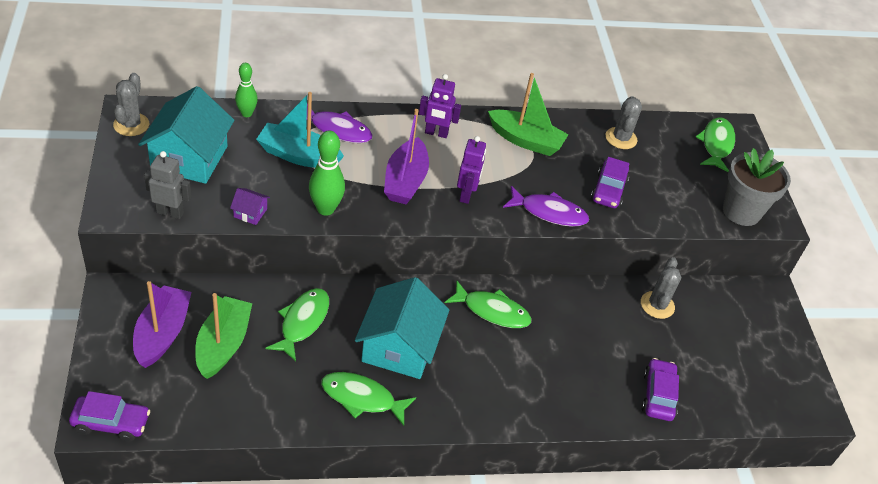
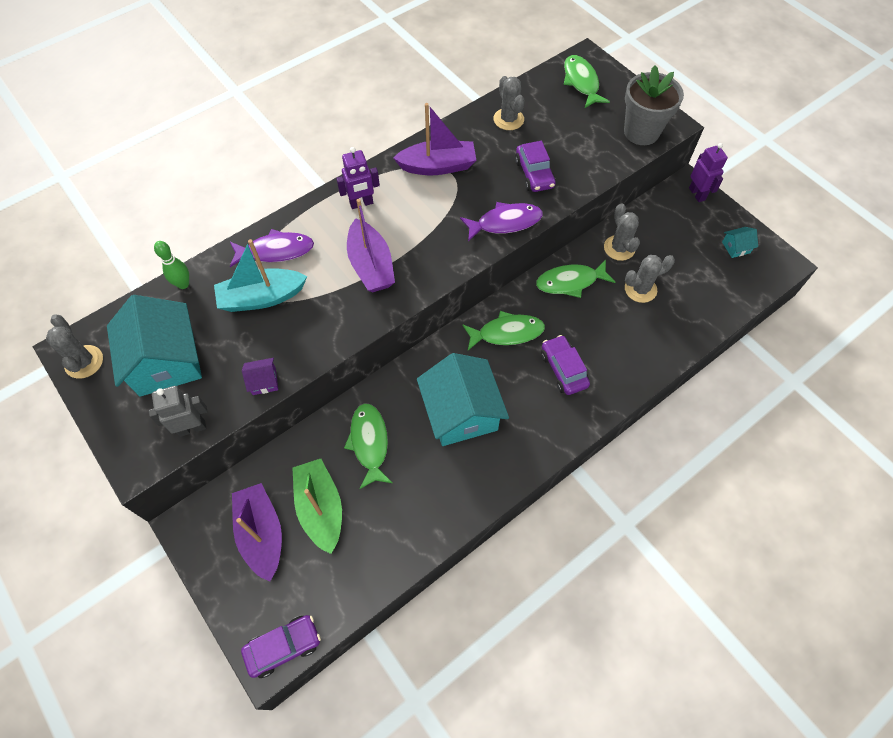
camera: 25 degrees left, 15 degrees up
(325, 209) = (325, 335): green bowling pin -> none
(362, 398) = (467, 478): green fish -> green fish (570, 282)
(466, 195) = (429, 247): purple robot -> purple robot (697, 194)
(526, 140) = (438, 166): green boat -> purple boat
(650, 349) = (640, 289): none -> grey cactus
(658, 395) = (673, 324): purple car -> purple car (563, 369)
(779, 370) = (736, 247): none -> turquoise house

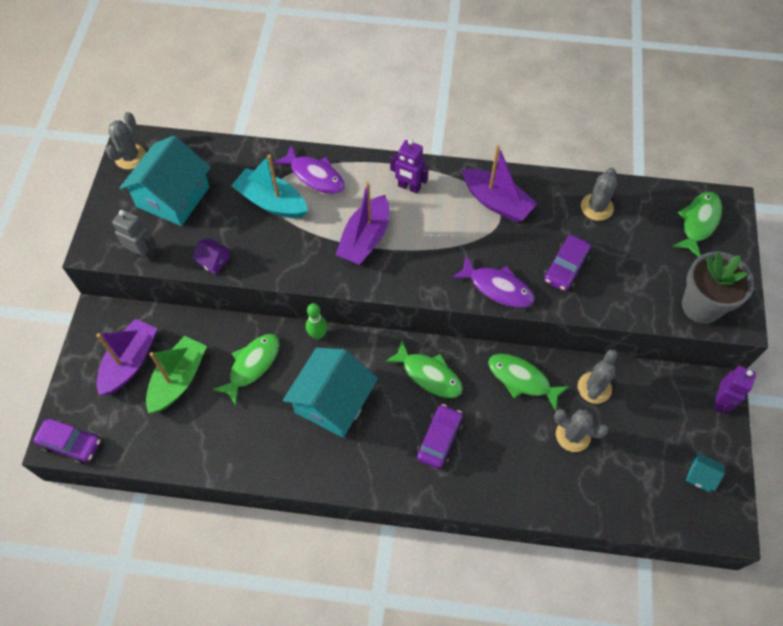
camera: 45 degrees right, 0 degrees up
(183, 284) = (235, 152): green bowling pin -> green bowling pin (318, 335)

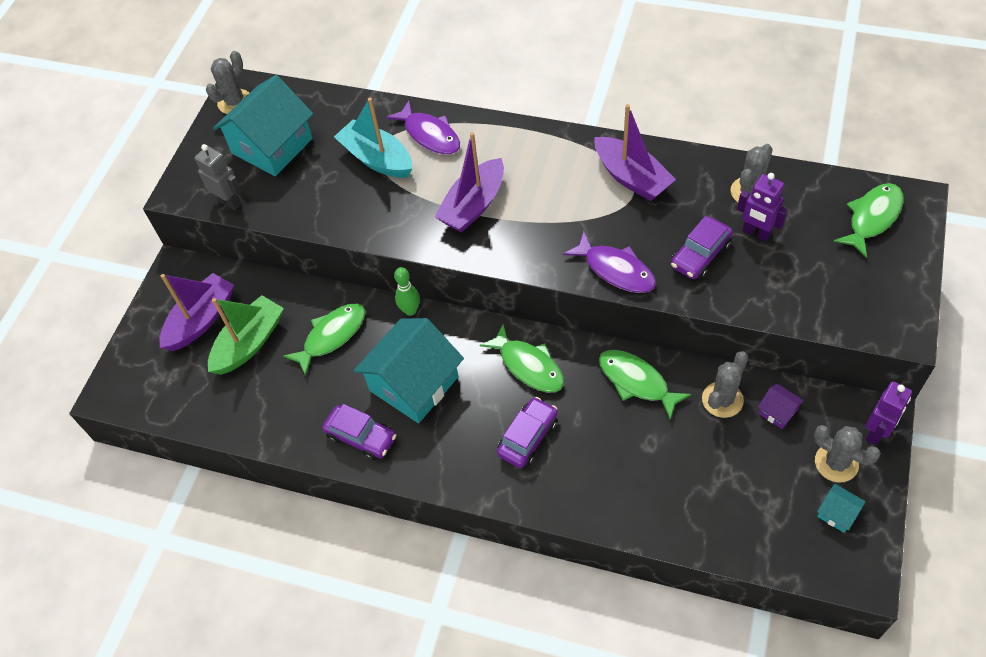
camera: 15 degrees right, 5 degrees down
(71, 444) = (124, 398): purple car -> purple car (361, 437)
(213, 261) = (302, 215): purple house -> purple house (777, 411)
(409, 187) = (533, 154): purple robot -> purple robot (756, 233)
(573, 435) = (687, 450): grey cactus -> grey cactus (836, 463)
(701, 306) = (859, 311): grey flower pot -> none

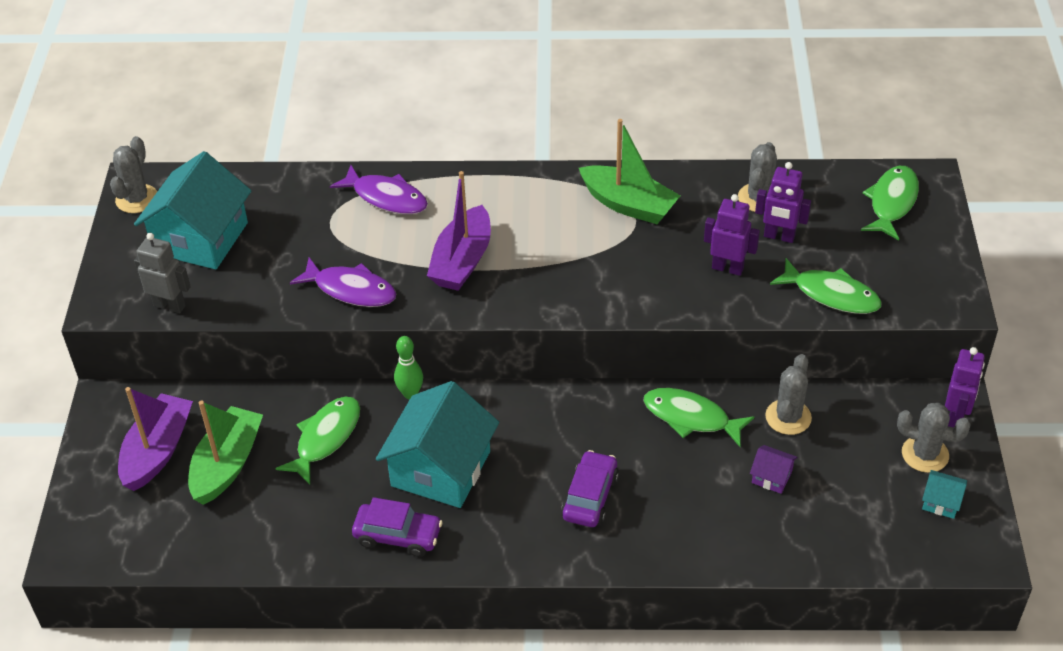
camera: 20 degrees left, 10 degrees down
(377, 159) = (333, 232): turquoise boat -> none
(528, 366) = (566, 425): green fish -> green fish (831, 294)
(615, 270) = (642, 298): purple fish -> purple fish (351, 290)
(631, 178) = (628, 205): purple boat -> green boat
(700, 255) = (727, 268): purple car -> purple robot
(777, 411) = (849, 417): purple house -> purple house (771, 477)

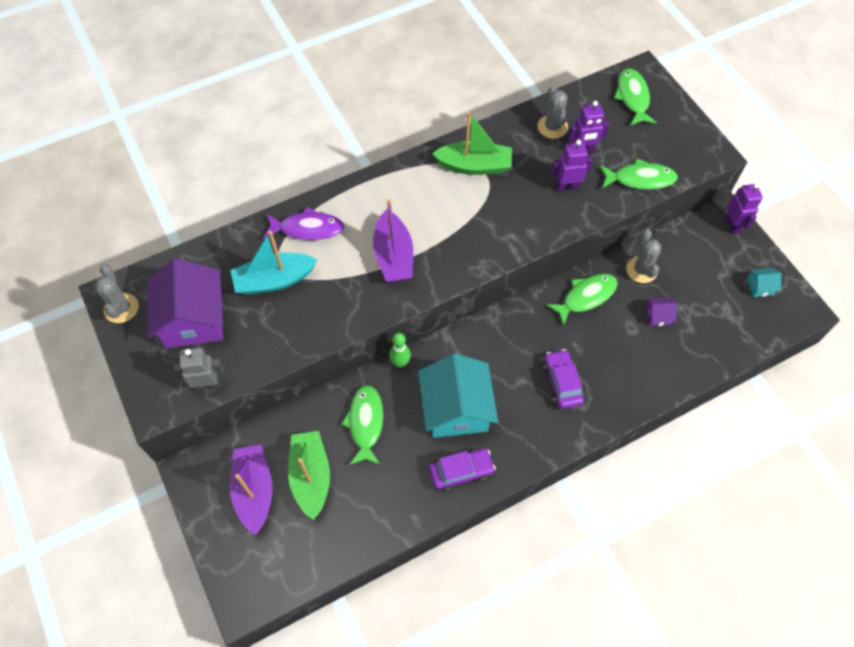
camera: 30 degrees left, 15 degrees up
(201, 238) = (193, 319): turquoise house -> purple house
(312, 234) = (274, 280): none -> turquoise boat
(351, 290) = (332, 312): purple fish -> none
(691, 417) = (586, 297): green fish -> green fish turned 150 degrees clockwise
(925, 454) = (732, 259): grey cactus -> none

